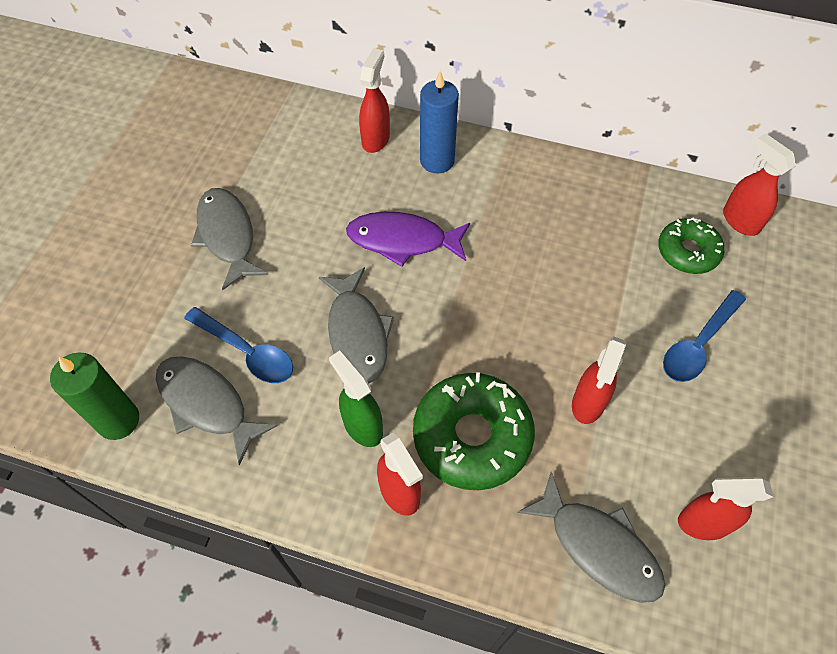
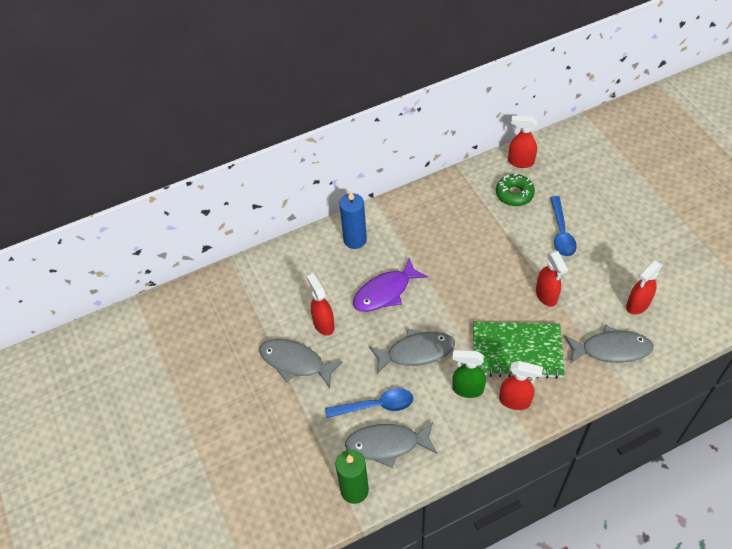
camera: 40 degrees left, 5 degrees down
(357, 333) = (416, 352): grey fish -> grey fish turned 45 degrees counterclockwise
(376, 139) = (311, 253): red spray bottle -> red spray bottle (323, 324)
(472, 436) = (517, 351): green donut -> green notebook

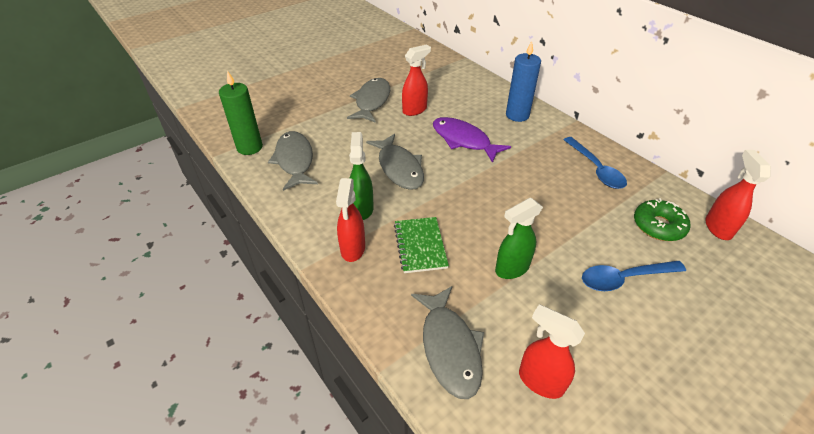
camera: 75 degrees right, 10 degrees down
(376, 405) = (335, 149): blue spoon -> blue spoon (596, 169)
(517, 351) = (420, 246): green notebook -> green notebook, size x0.61
(546, 296) = (511, 269): red spray bottle -> green spray bottle

